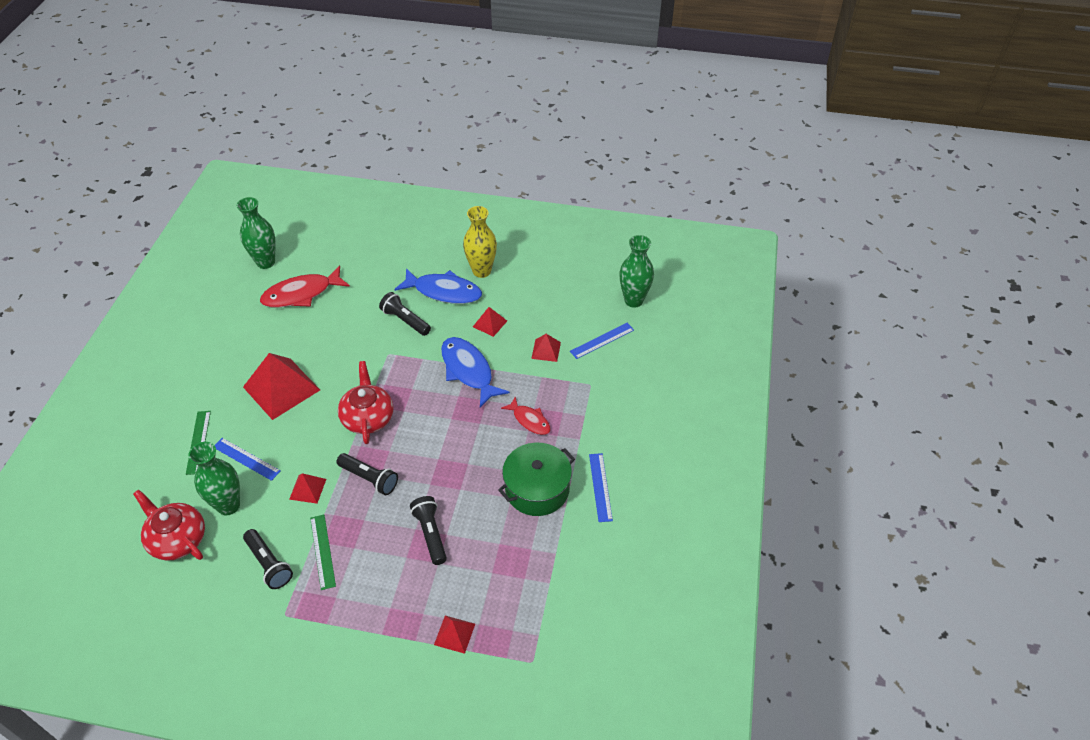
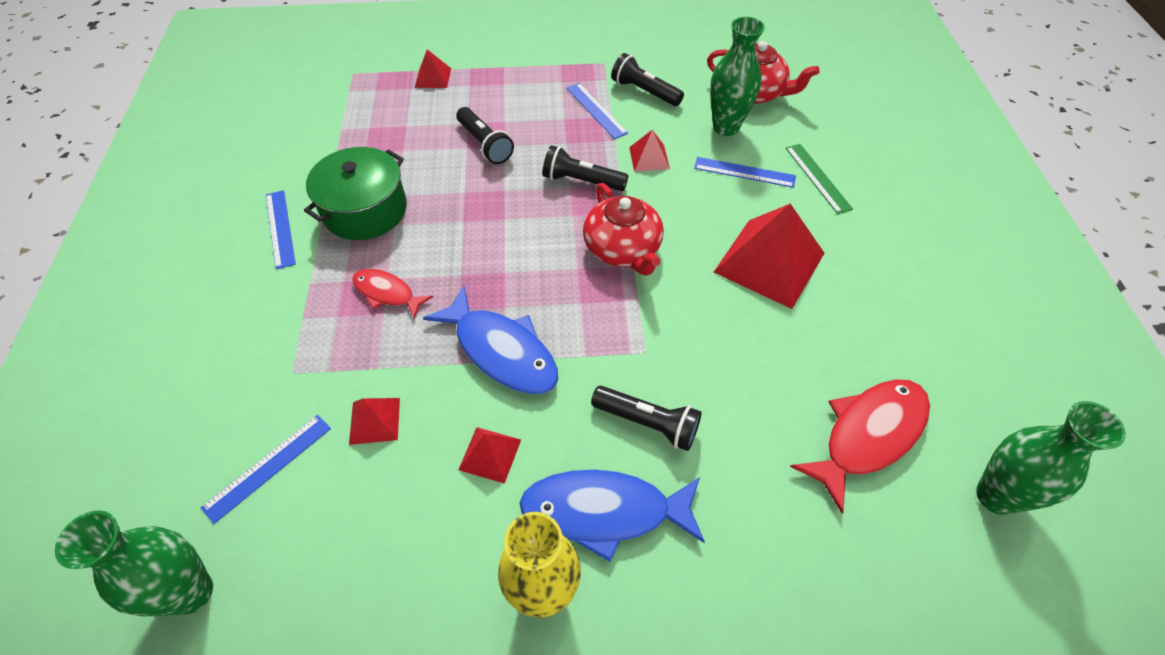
camera: 165 degrees right, 5 degrees up
(322, 551) = (596, 110): green ruler -> blue ruler

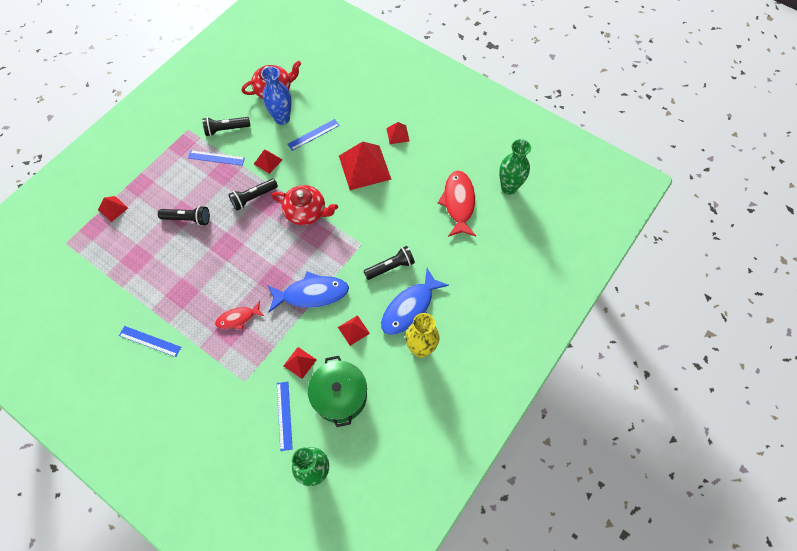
camera: 50 degrees left, 10 degrees up
(365, 210) = (177, 297): green pot -> green pot (339, 396)
(726, 127) = (282, 118): green vase -> blue vase
(817, 178) = (343, 112): green ruler -> none
(870, 261) = (398, 134): none -> red pyramid

